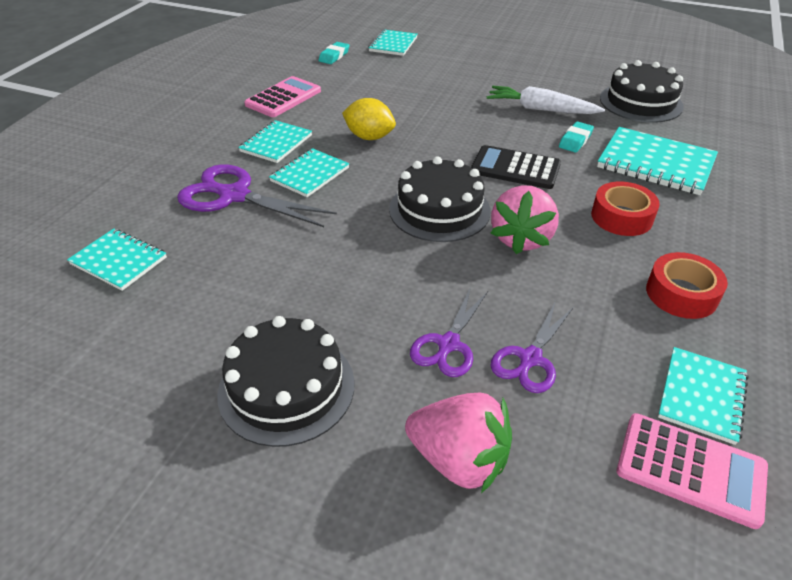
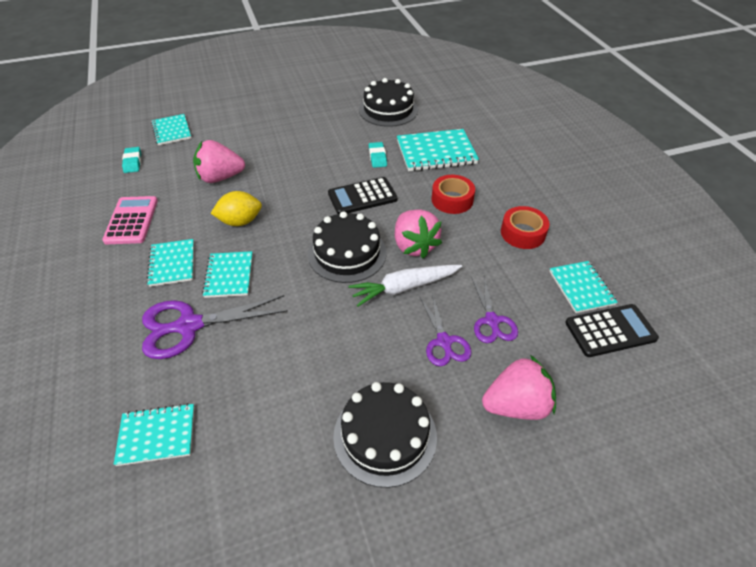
camera: 40 degrees left, 5 degrees up
(393, 95) = (220, 177): none -> pink strawberry
(540, 109) = (334, 143): white carrot -> white carrot (404, 288)
(690, 469) = (610, 331): pink calculator -> black calculator

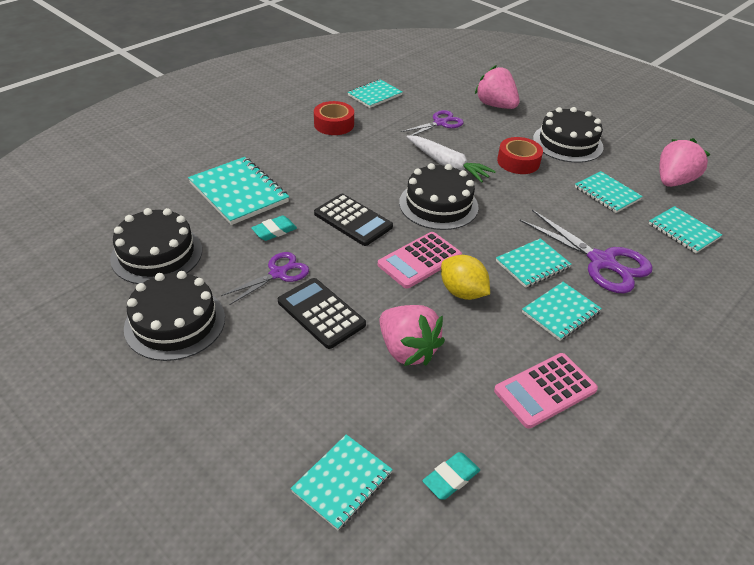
camera: 120 degrees left, 5 degrees down
(266, 404) = (607, 193): none -> turquoise notebook
(290, 214) = (419, 260): none -> pink calculator
(322, 106) = (175, 322): none -> black cake
(414, 246) = (396, 172): pink strawberry -> pink strawberry (673, 181)
(444, 341) = (478, 137): purple scissors -> purple scissors (278, 273)
(452, 200) = (316, 166): red tape -> red tape (518, 162)
(610, 331) = (405, 83): black calculator -> black calculator (321, 313)

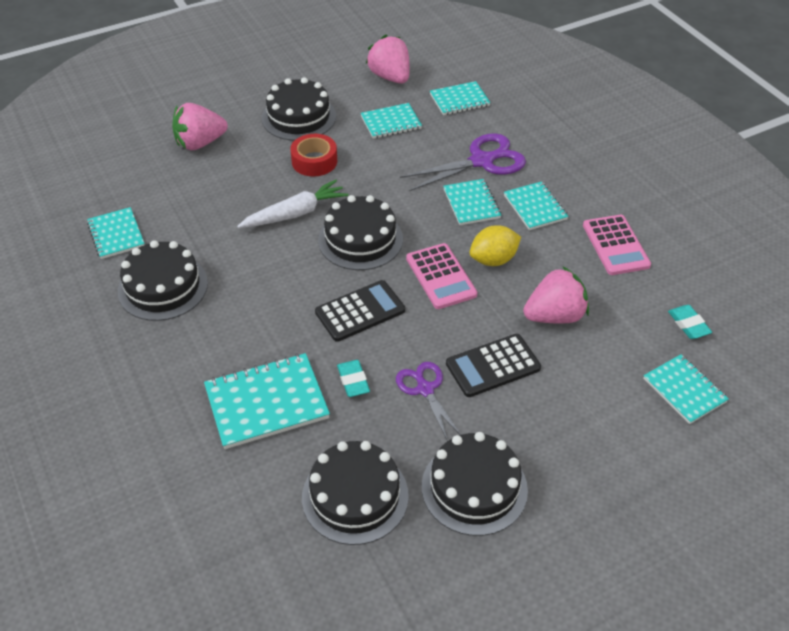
camera: 70 degrees left, 5 degrees up
(334, 124) = (163, 287): red tape -> black cake
(440, 123) = (211, 196): purple scissors -> none

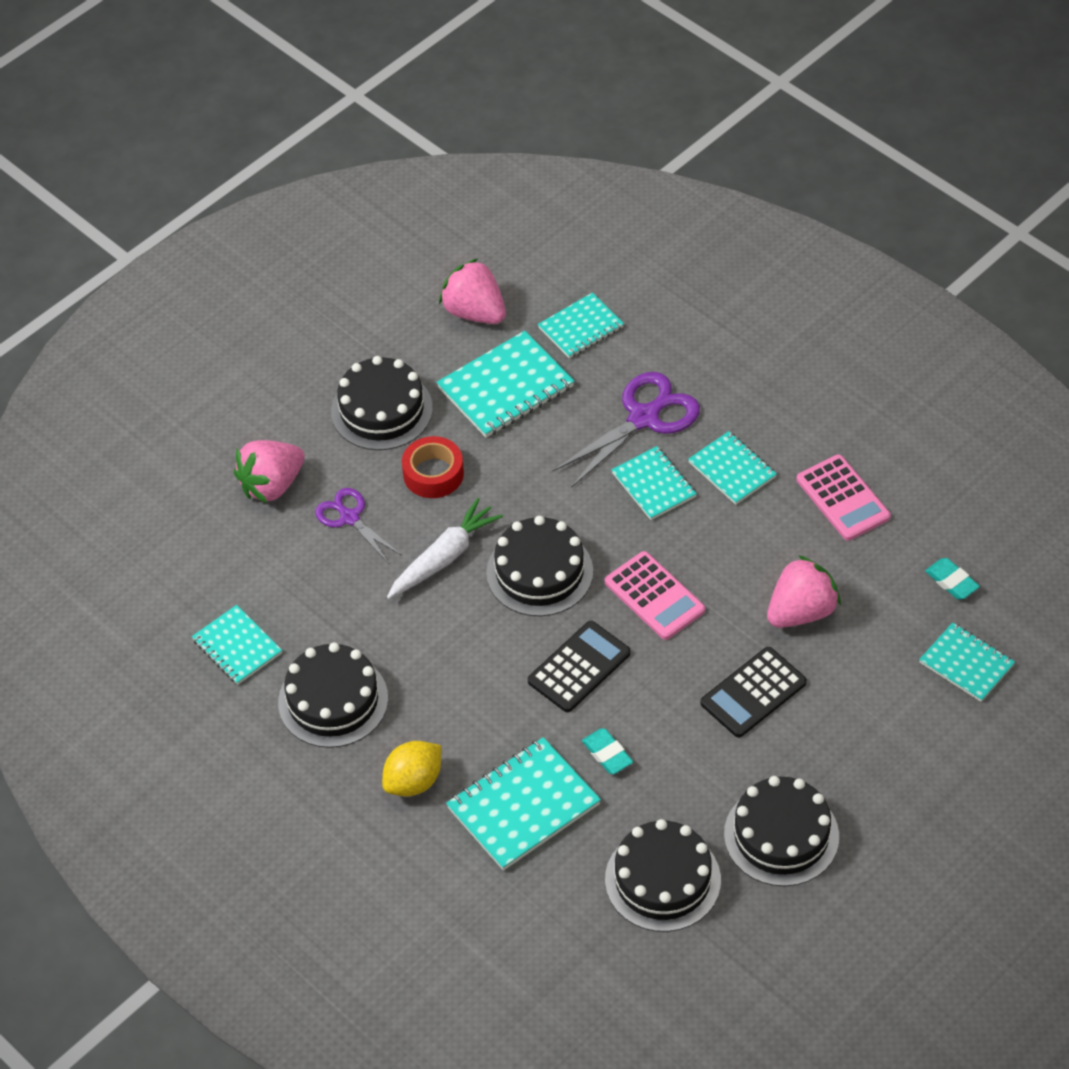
camera: 15 degrees left, 5 degrees up
(391, 123) = (506, 388): turquoise notebook -> turquoise notebook, size x1.57
(425, 389) = (689, 741): purple scissors -> purple scissors (349, 518)
(493, 260) = (707, 557): yellow lemon -> yellow lemon (413, 781)

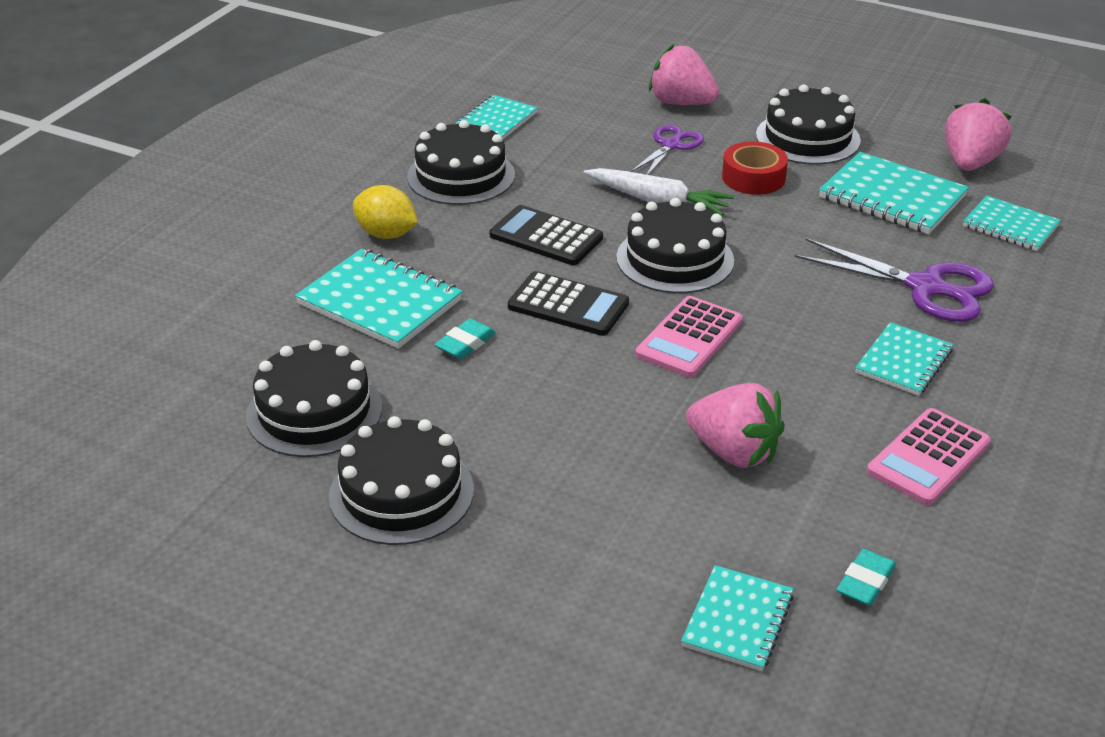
camera: 70 degrees right, 15 degrees down
(654, 485) = (840, 310): turquoise notebook -> none
(753, 693) = (595, 434): black calculator -> black calculator (546, 237)

